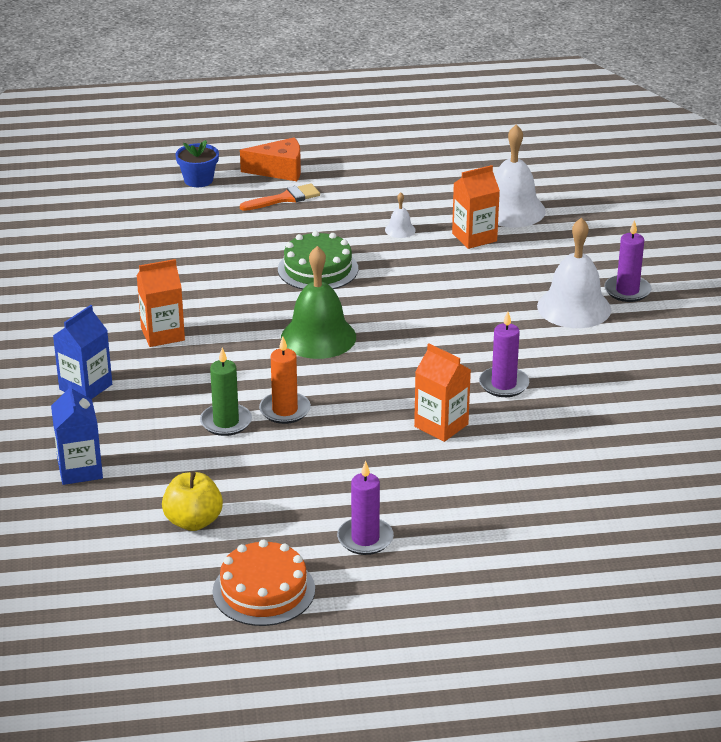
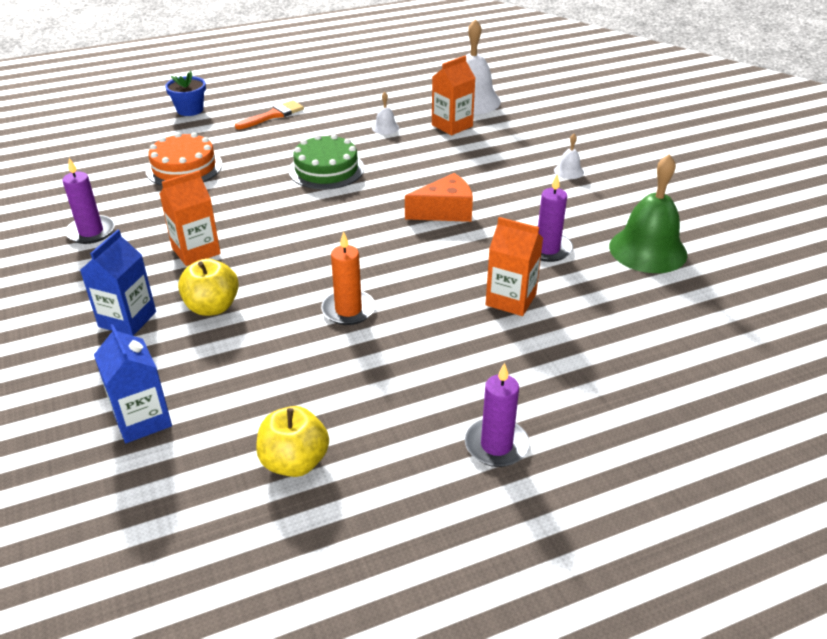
camera: 15 degrees left, 5 degrees up
(163, 388) = (212, 307): none -> yellow apple
(226, 422) = (291, 333): green candle -> none
(263, 590) = (410, 541): orange cake -> orange cake (184, 167)
(279, 170) = (260, 94): orange cheese -> orange cheese (445, 211)
(318, 337) = (352, 231): green bell -> green bell (648, 250)
(574, 307) = (568, 171): white bell -> white bell, size x0.44
(627, 291) = (604, 151): purple candle -> purple candle (91, 232)

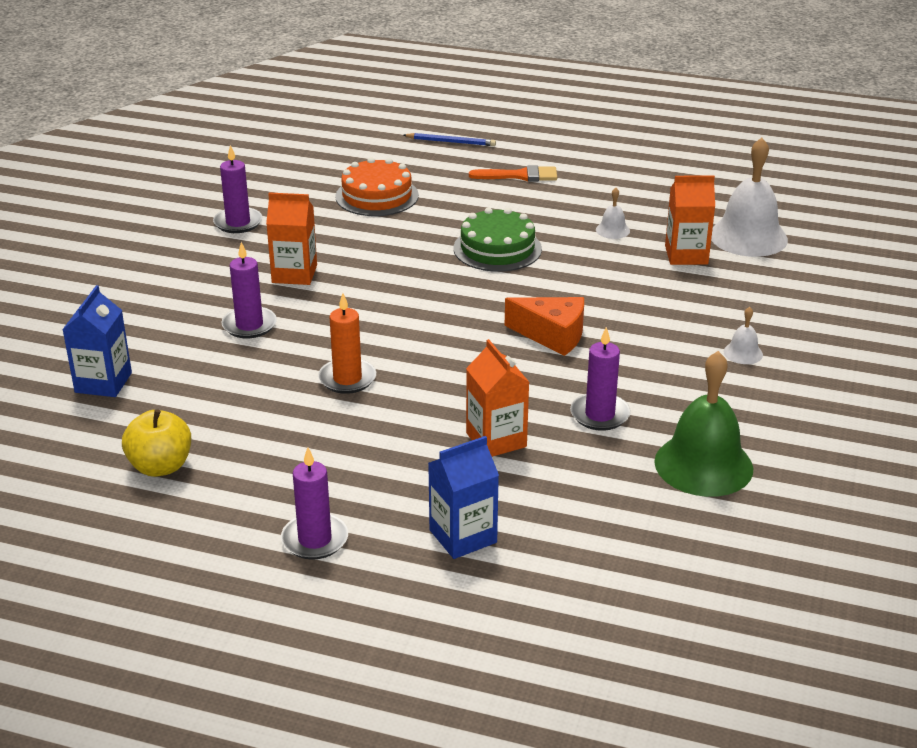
camera: 40 degrees right, 5 degrees down
(127, 319) = (180, 305): blue carton -> blue carton (463, 536)
(190, 110) = (451, 142): blue flower pot -> blue pencil
(212, 307) = (249, 325): yellow apple -> purple candle

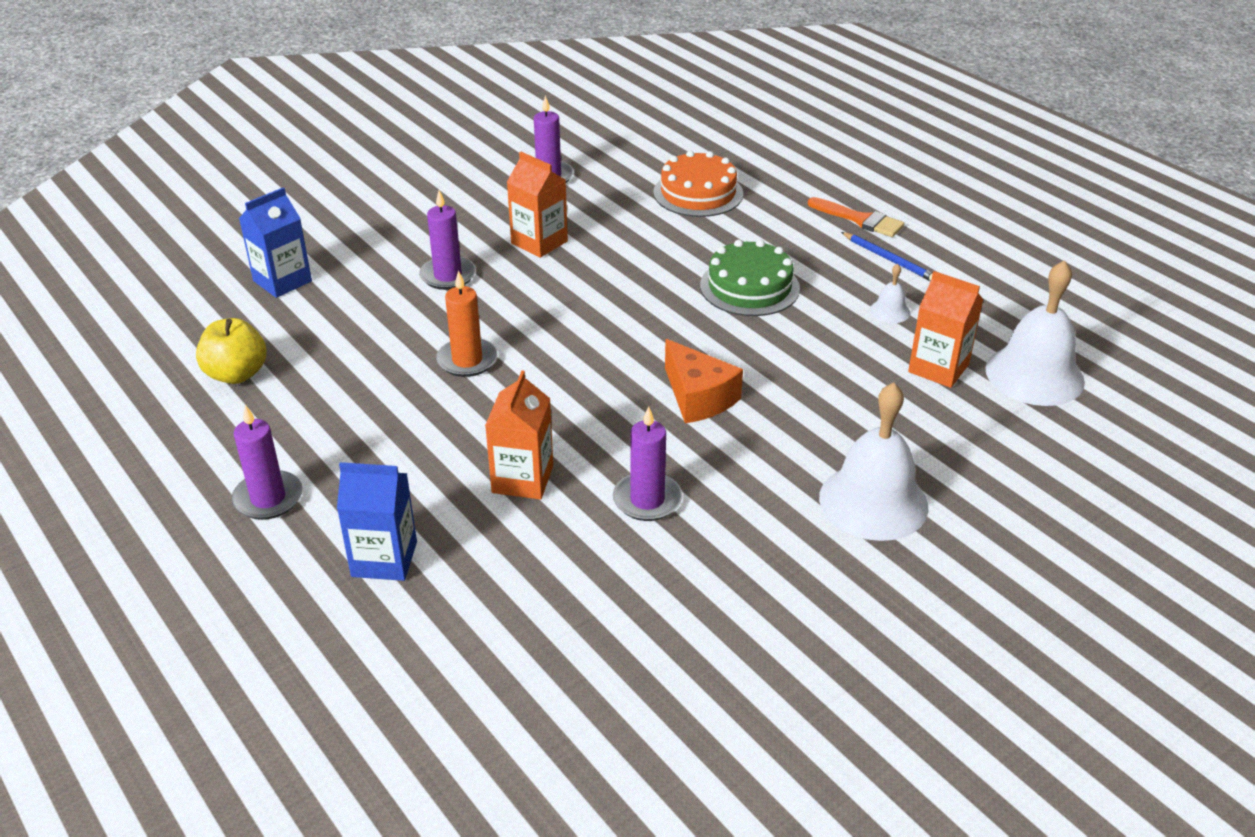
camera: 35 degrees right, 5 degrees up
(451, 142) = (831, 162): blue pencil -> blue pencil (889, 259)
(703, 465) = (686, 603): green bell -> none
(743, 353) = (873, 502): white bell -> white bell, size x2.25

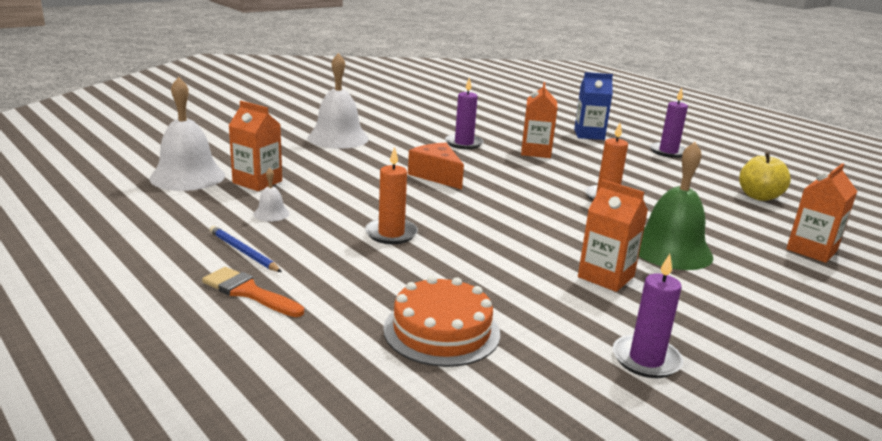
camera: 175 degrees right, 15 degrees down
(282, 281) = (811, 250): blue carton -> orange carton
(448, 276) = (670, 250): purple candle -> green bell
(749, 287) = (391, 234): green cake -> orange candle

